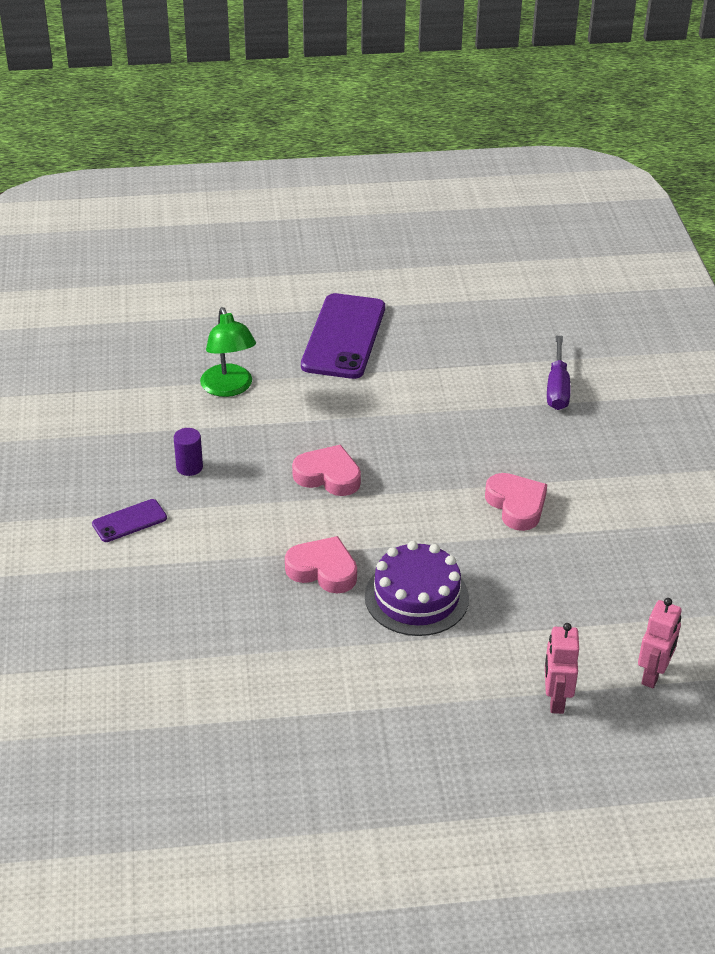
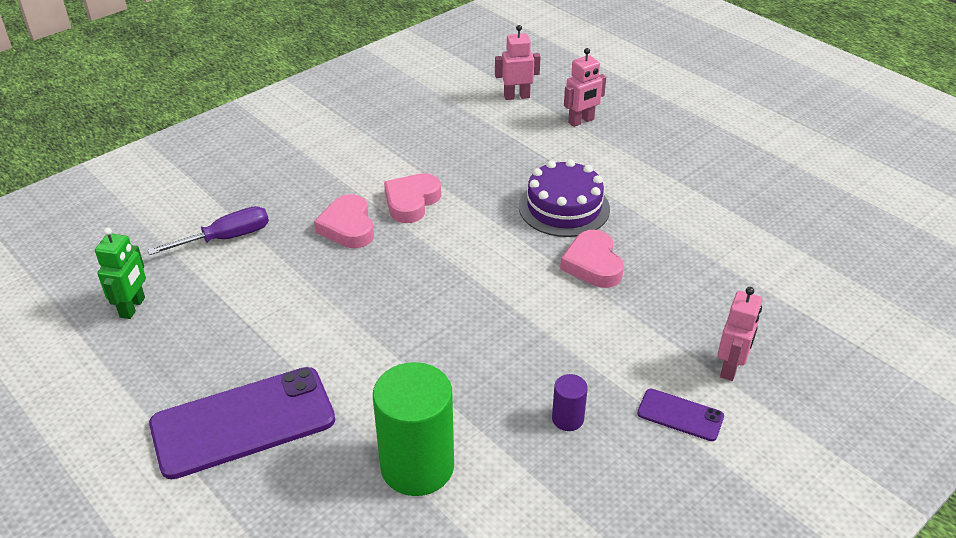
camera: 125 degrees left, 0 degrees up
(134, 575) = (730, 368): none -> pink robot
(229, 388) = (417, 466): green lamp -> green cylinder
(328, 476) = (481, 317): pink heart -> pink heart (348, 227)
(509, 325) = (133, 307): none -> green robot

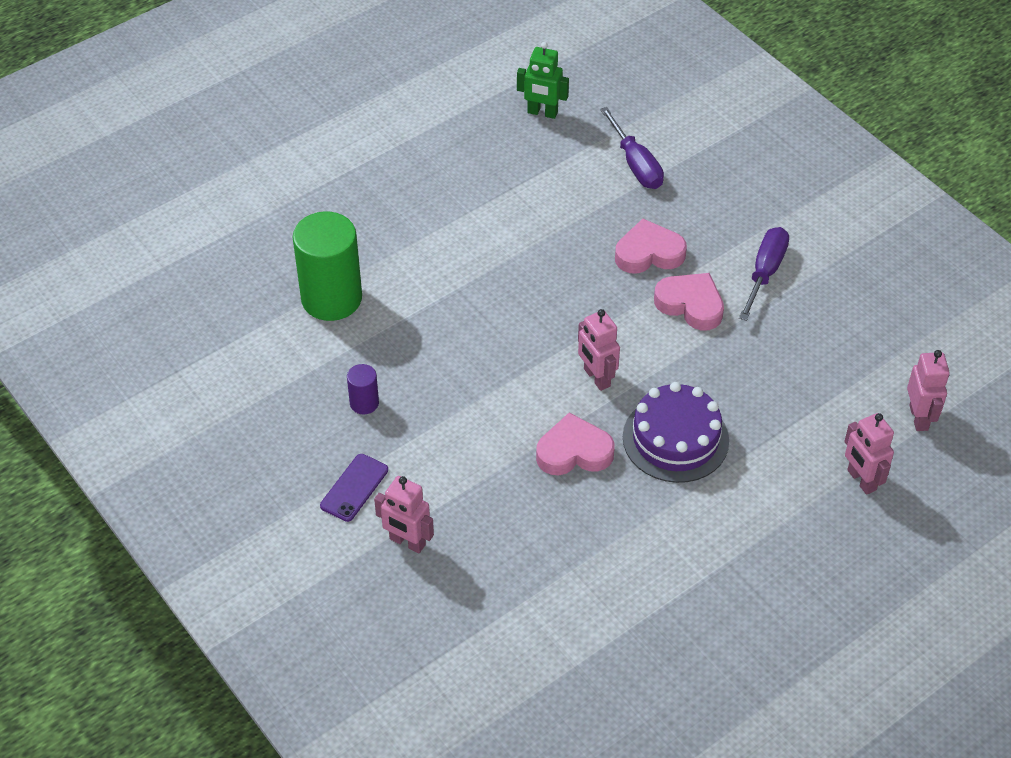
camera: 95 degrees right, 10 degrees up
(243, 422) = (397, 192): purple phone -> none
(372, 163) = (765, 273): none -> purple screwdriver
(504, 254) = (596, 378): none -> pink robot

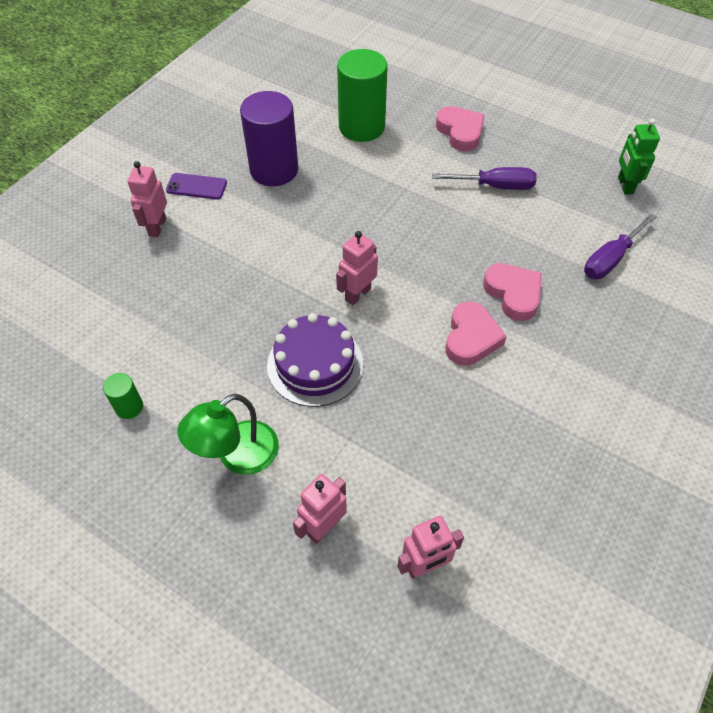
camera: 70 degrees right, 5 degrees up
(364, 403) = (274, 170): purple cylinder -> purple cylinder, size x2.20
(574, 452) = (275, 300): pink heart -> pink heart (460, 132)
(670, 614) = (129, 407): none -> green cylinder
(763, 530) = (237, 456): none -> green lamp
(765, 273) = (541, 385): purple screwdriver -> purple screwdriver (494, 186)

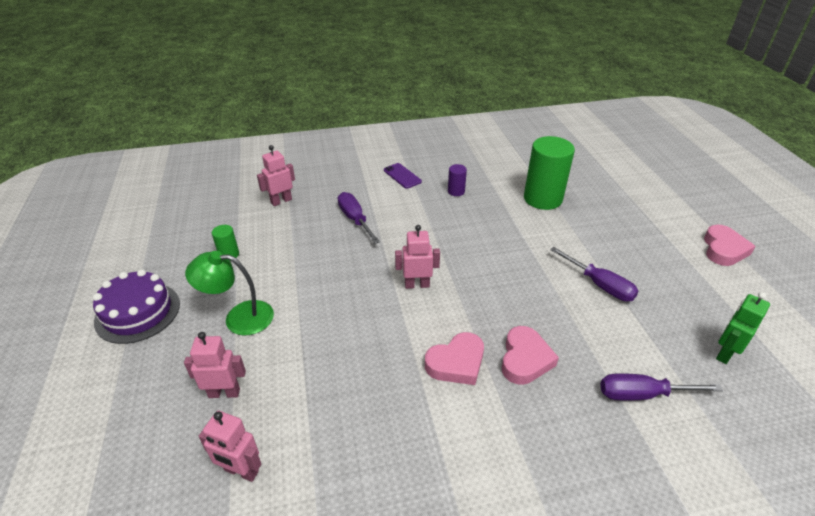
camera: 45 degrees right, 15 degrees down
(157, 227) = (356, 183): pink robot -> pink robot (281, 201)
(213, 270) = (355, 220): none -> purple screwdriver
(274, 170) = (456, 191): purple cylinder -> purple cylinder, size x0.46
(315, 364) = (341, 303): purple cake -> purple cake (138, 312)
(460, 132) = (614, 238): pink heart -> pink heart (723, 249)

